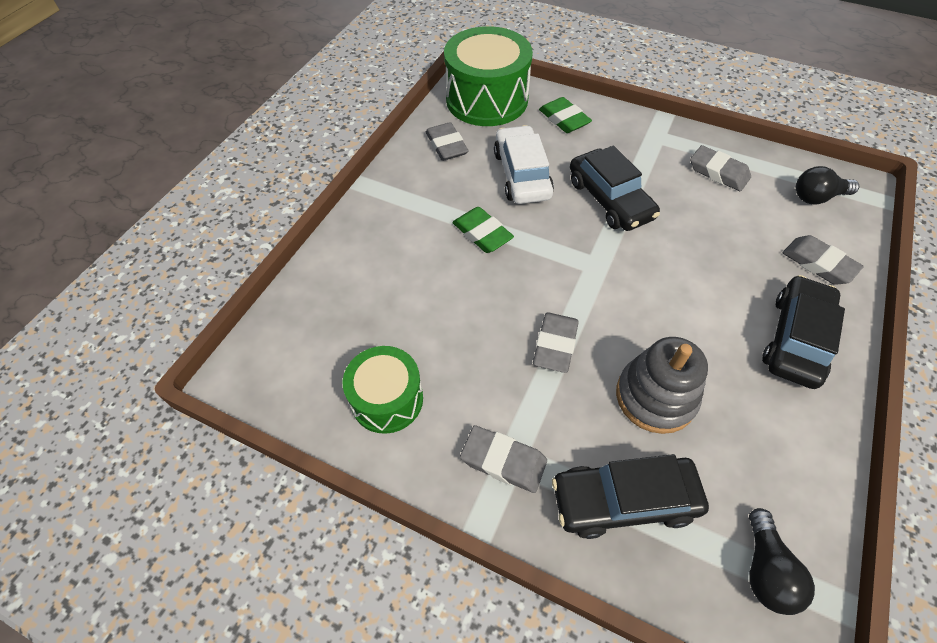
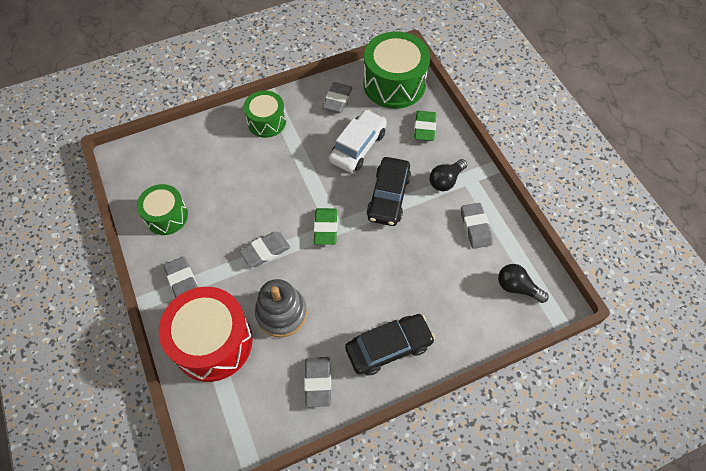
camera: 40 degrees right, 5 degrees up
(392, 213) = (266, 122): none -> green drum
(482, 233) = (297, 166): green eraser -> green eraser (325, 228)
(624, 500) = (212, 342): black car -> red drum
(765, 570) = (235, 421): black light bulb -> black light bulb (446, 180)
(818, 263) = (460, 322): grey eraser -> grey eraser (318, 382)

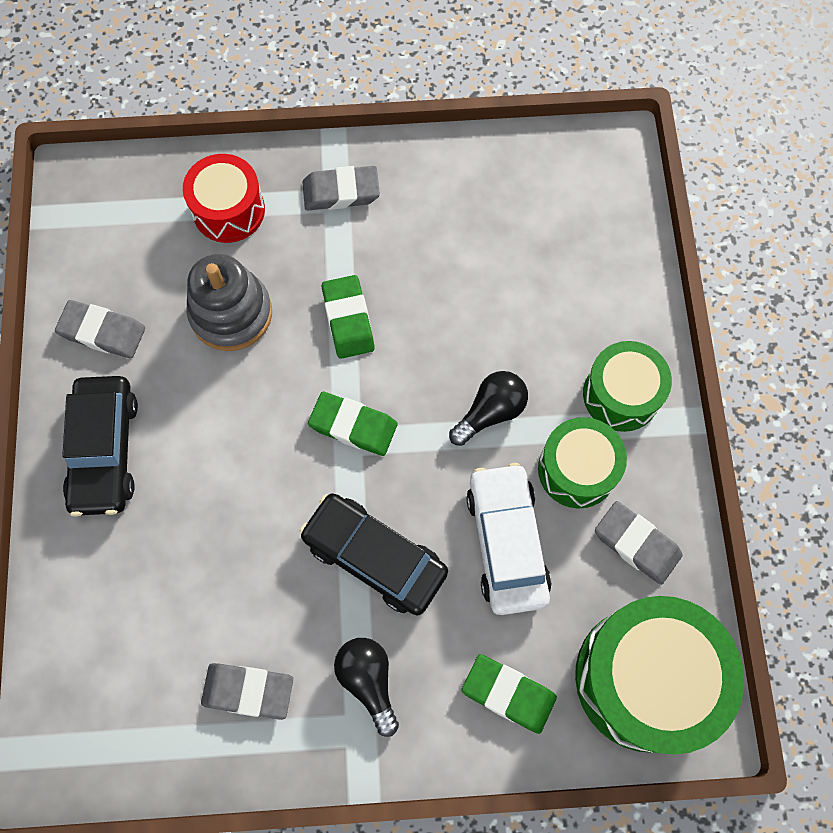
camera: 110 degrees right, 10 degrees up
(166, 216) = (471, 192): green drum -> green drum (577, 469)
(212, 342) = (229, 210): red drum -> red drum, size x0.60
(265, 251) = (348, 319): grey eraser -> green eraser
(358, 146) = (506, 542): white car -> white car turned 150 degrees counterclockwise
(517, 287) = (104, 709): black light bulb -> black light bulb (490, 412)

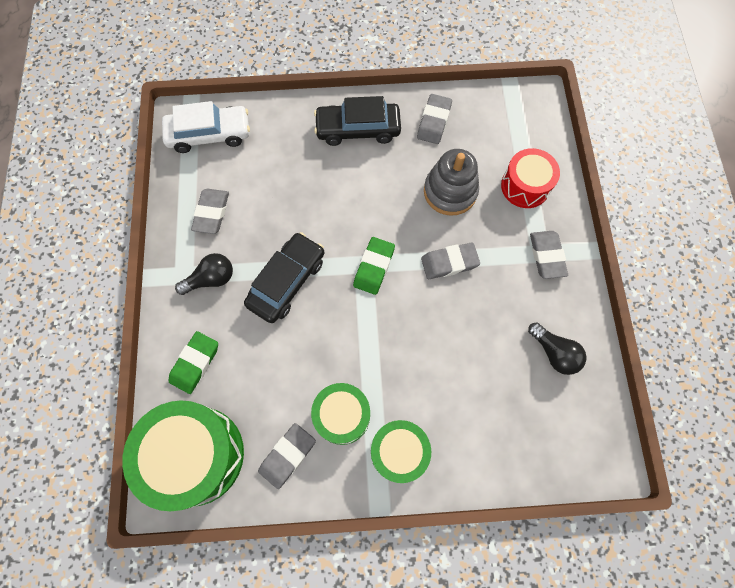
camera: 90 degrees right, 0 degrees up
(348, 319) = (449, 263): green eraser -> grey eraser
(490, 412) = (384, 356): black light bulb -> black light bulb (554, 353)
(506, 542) = (292, 365): white car -> white car (209, 134)

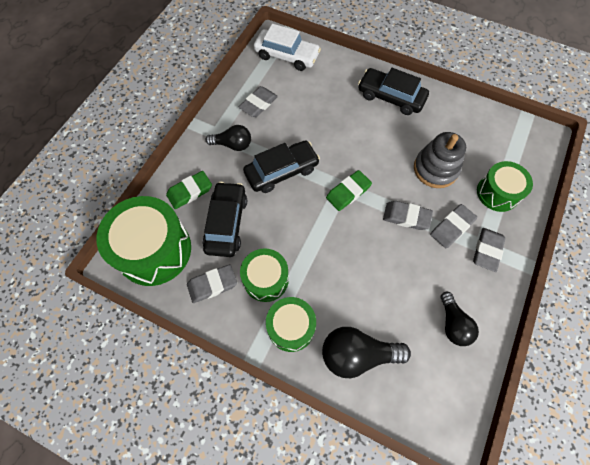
camera: 30 degrees right, 5 degrees down
(261, 377) = (226, 223): none -> black car
(434, 121) = (450, 117): grey eraser -> grey eraser (452, 227)
(480, 440) = (357, 354): none -> black light bulb
(525, 186) = (497, 193): red drum -> green drum

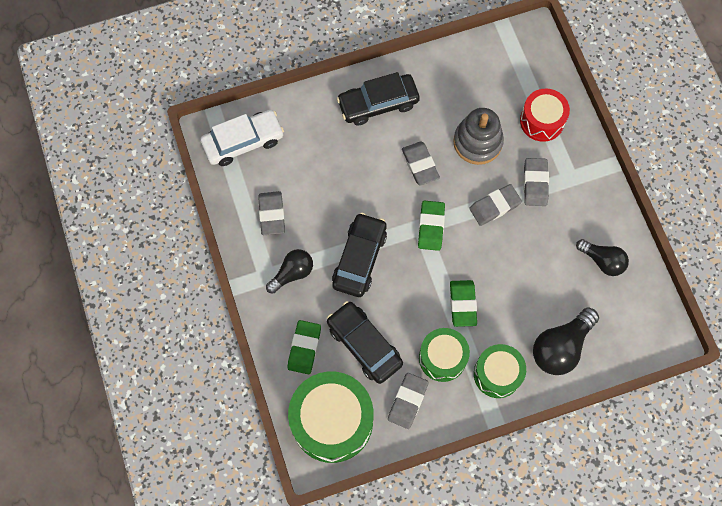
camera: 45 degrees left, 5 degrees up
(317, 258) = (462, 304): none -> green eraser
(487, 250) = (576, 179): grey eraser -> grey eraser (420, 165)
(497, 193) = (542, 121): green drum -> red drum

